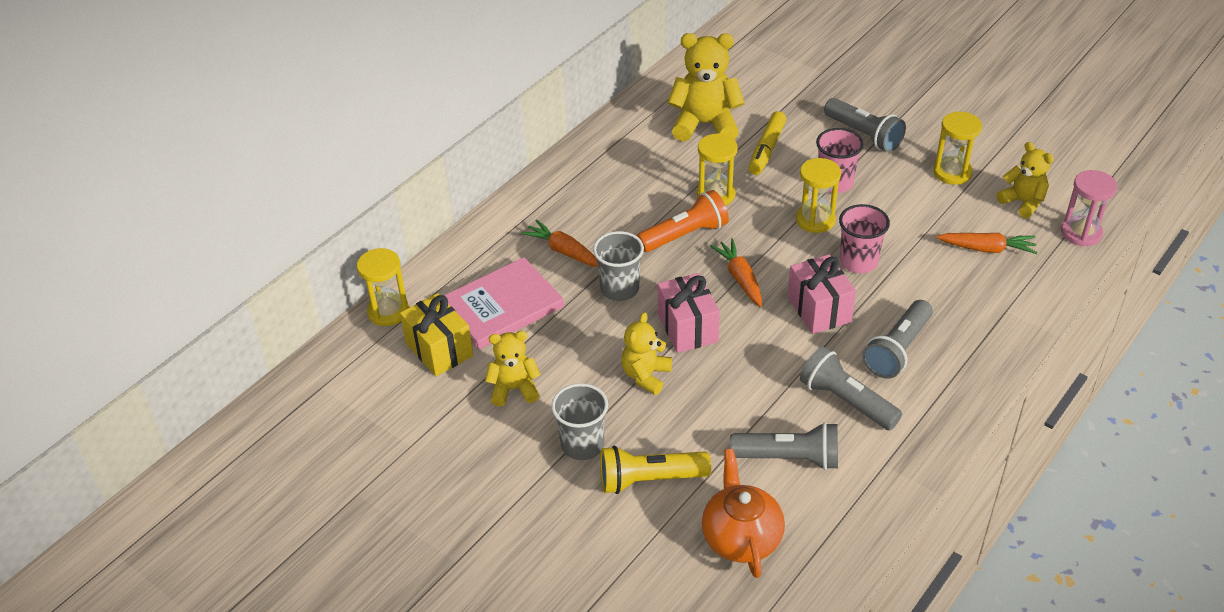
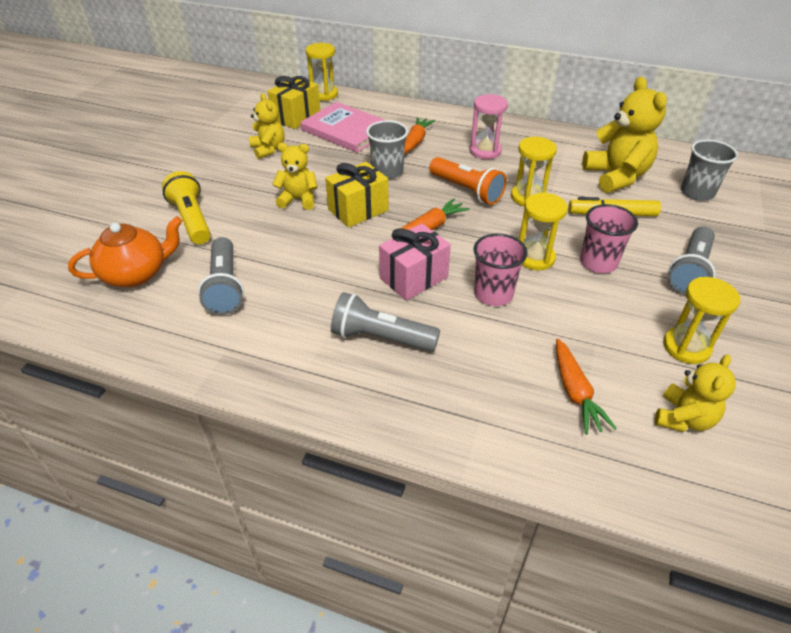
camera: 70 degrees right, 0 degrees up
(582, 444) = (222, 185): grey cup -> grey cup (697, 192)
(687, 328) = (358, 210): pink gift -> yellow gift
(846, 401) = (301, 311): grey flashlight -> none
(1081, 233) = (668, 487): pink hourglass -> pink hourglass (485, 151)

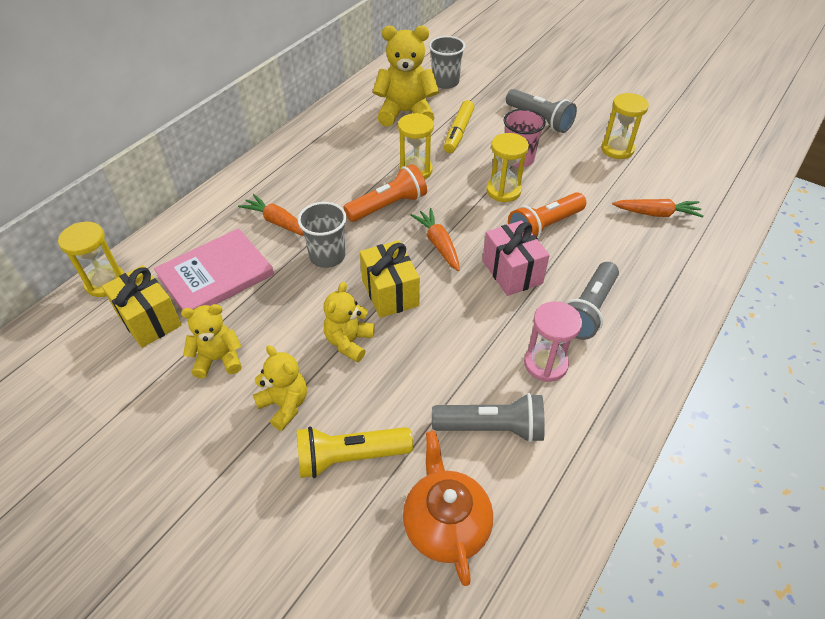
camera: 75 degrees left, 5 degrees up
(485, 151) = (324, 176): pink hourglass -> pink hourglass (545, 363)
(493, 294) = (544, 227): pink cup -> orange flashlight
(683, 418) = (680, 173): yellow teddy bear -> yellow teddy bear (284, 405)

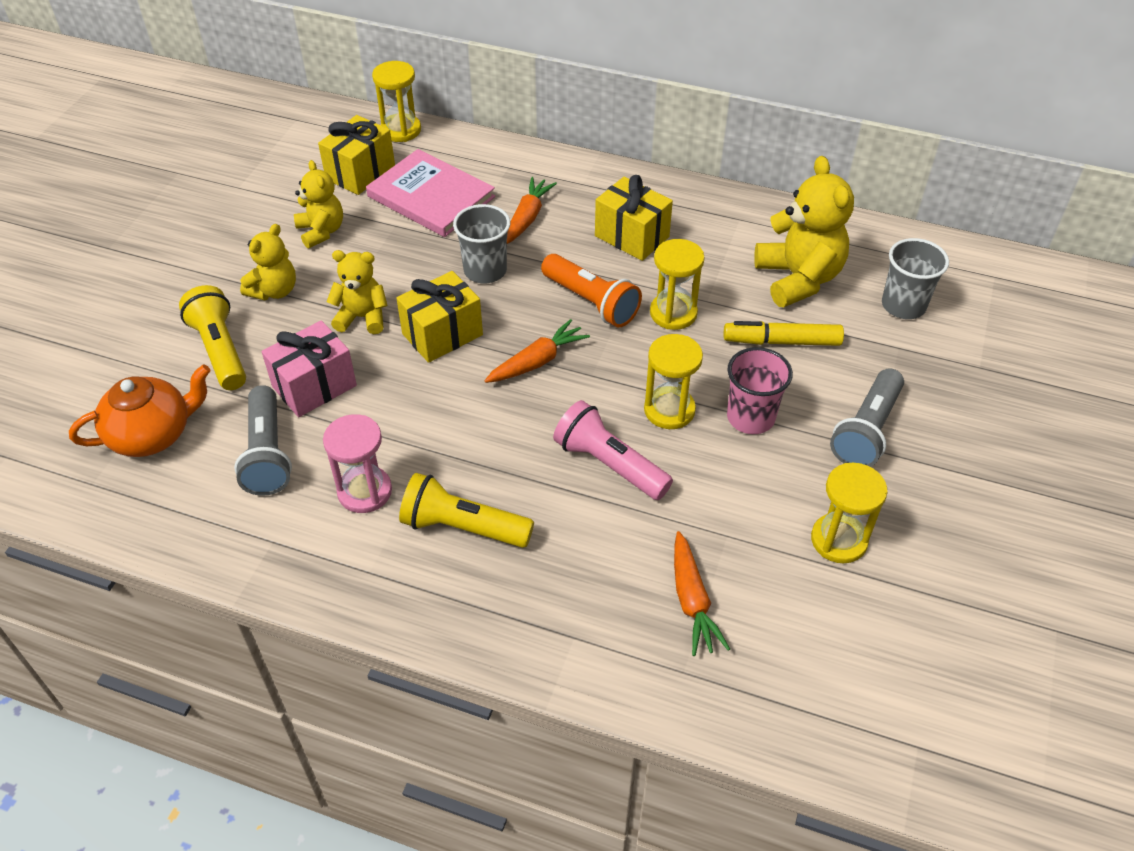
camera: 75 degrees right, 0 degrees up
(329, 173) = (632, 236): none -> yellow gift
(512, 272) = (509, 440): pink gift -> pink gift (314, 386)
(544, 227) = (609, 464): orange flashlight -> pink flashlight
(588, 310) = (463, 527): grey flashlight -> yellow flashlight

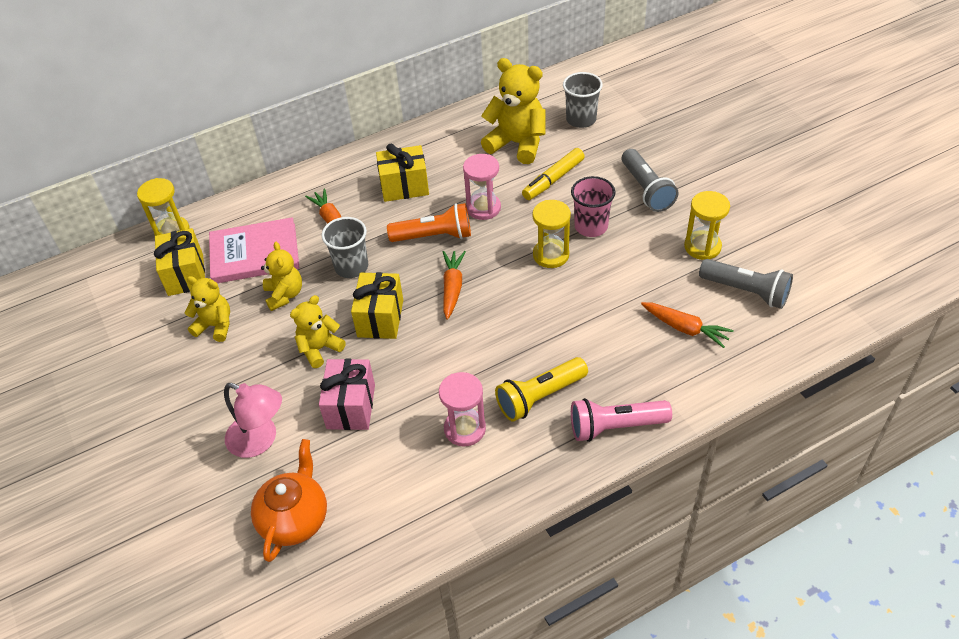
camera: 45 degrees left, 0 degrees up
(220, 350) = (260, 440): yellow flashlight -> pink lamp
(268, 453) = (381, 462): grey flashlight -> grey flashlight (746, 291)
(274, 291) = (240, 381): yellow teddy bear -> yellow teddy bear (284, 295)
(609, 464) = (562, 304): pink flashlight -> pink flashlight (615, 427)
(673, 313) = (483, 208): yellow hourglass -> pink hourglass

